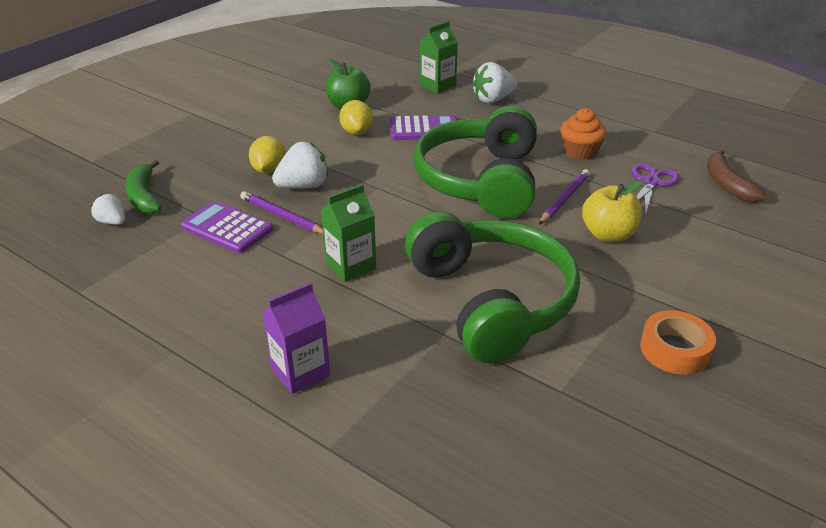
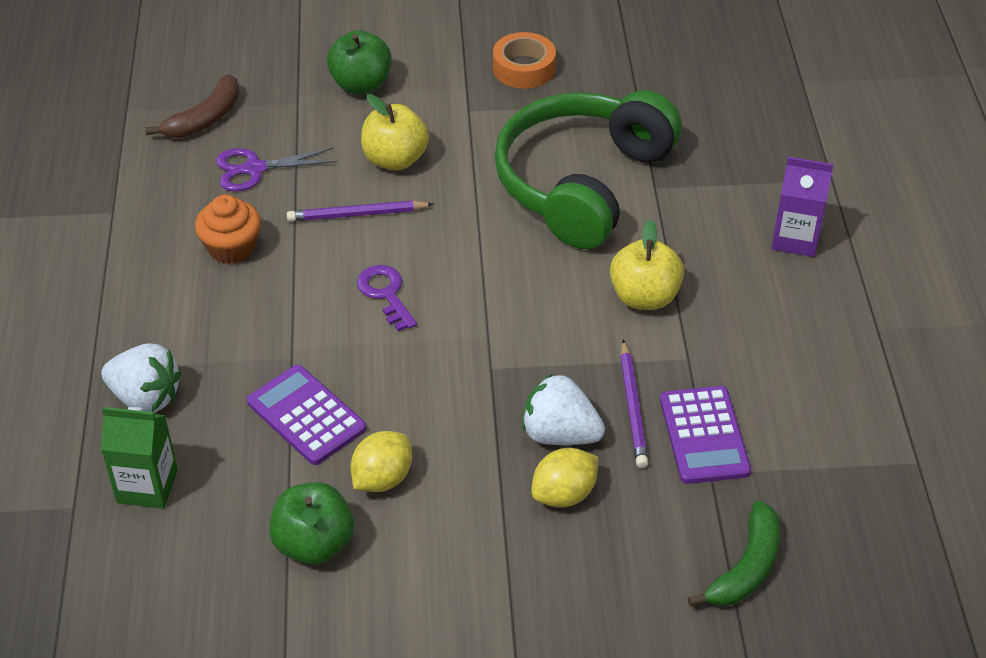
camera: 130 degrees left, 10 degrees up
(112, 222) = (815, 547): white strawberry -> none
(350, 266) = (644, 297): green carton -> yellow apple
(480, 180) = (385, 294): green headphones -> purple key
(718, 257) = (361, 85): none -> green apple

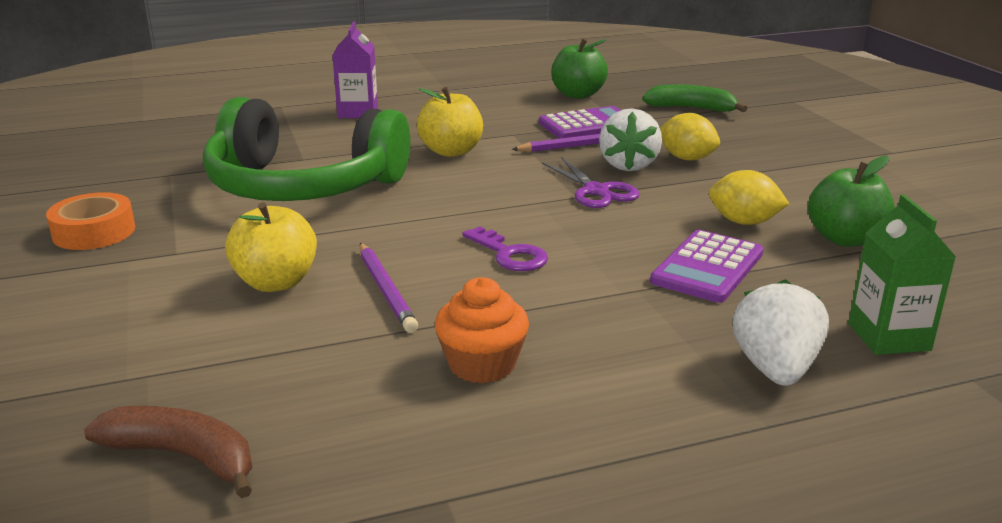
camera: 105 degrees left, 20 degrees down
(255, 169) = (310, 380): purple scissors -> purple scissors (596, 191)
(361, 85) = (109, 330): green apple -> green apple (577, 95)
(385, 294) = (509, 254): purple key -> purple key turned 90 degrees counterclockwise

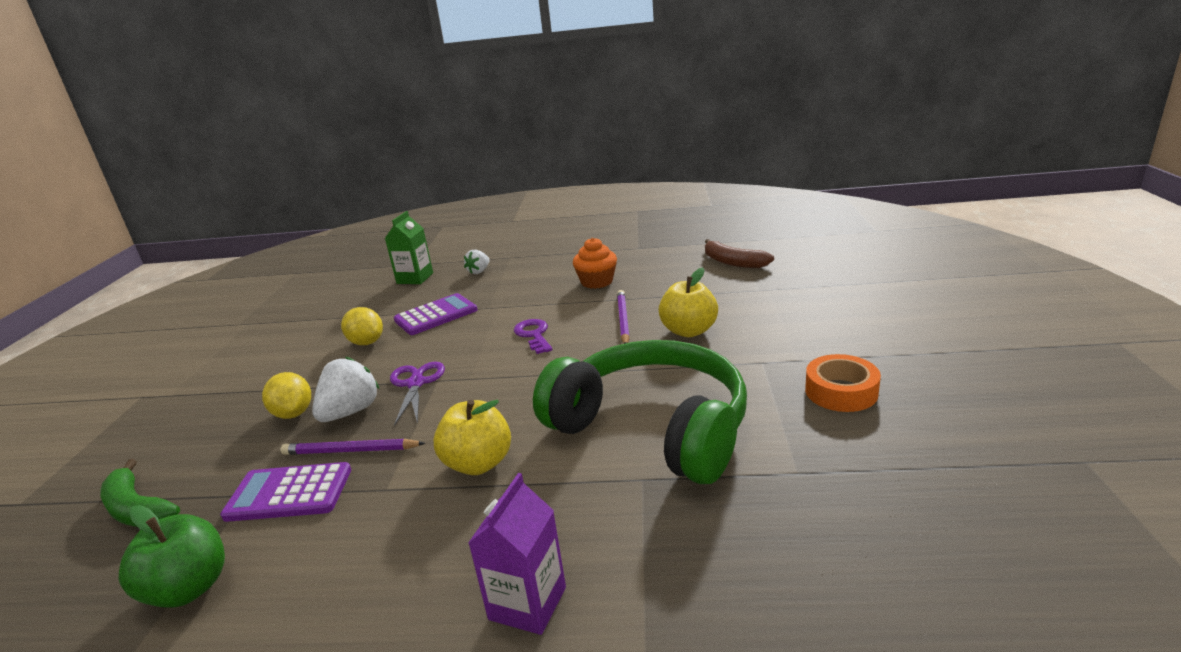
camera: 155 degrees left, 0 degrees up
(775, 369) = (479, 271): white strawberry -> white strawberry, size x0.61
(845, 239) = (336, 324): green apple -> none

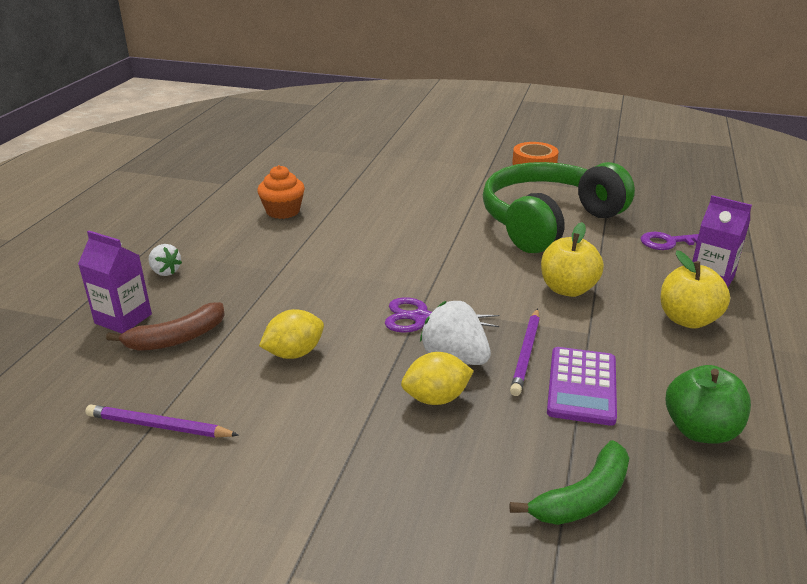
camera: 80 degrees left, 5 degrees up
(415, 278) = (123, 319): green carton -> purple carton
(436, 315) = (266, 304): purple calculator -> none
(534, 335) = (370, 251): purple key -> purple key (669, 242)
(623, 320) = (377, 210): purple pencil -> purple pencil (159, 426)
(689, 331) = (420, 190): yellow apple -> yellow apple (687, 320)
(733, 262) = (312, 155): brown banana -> brown banana (176, 338)

